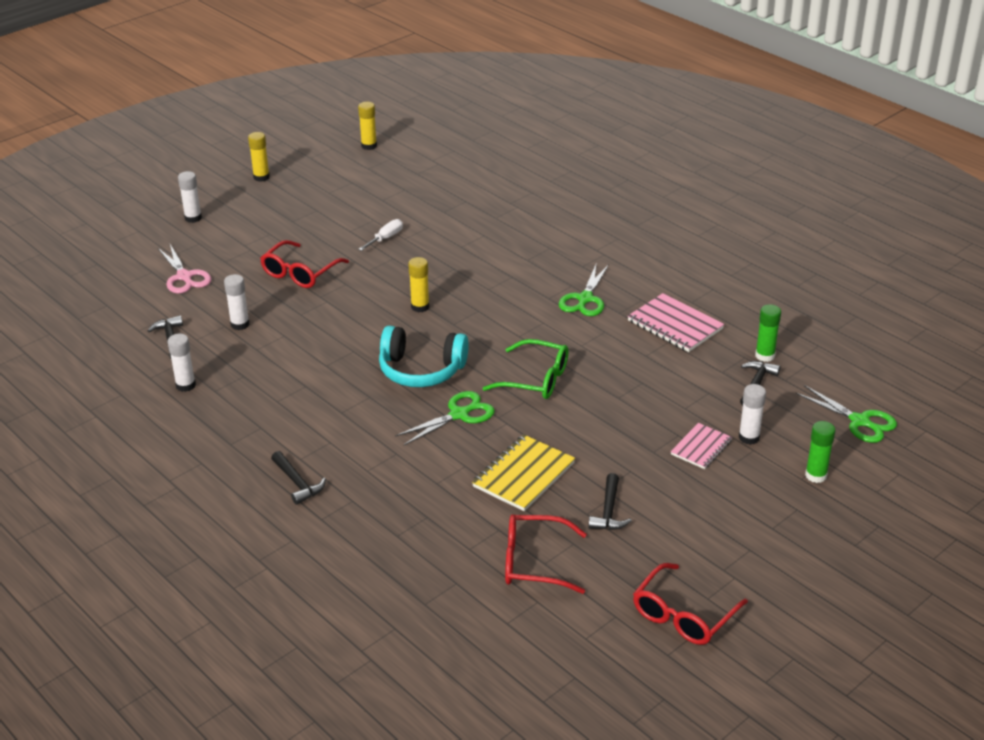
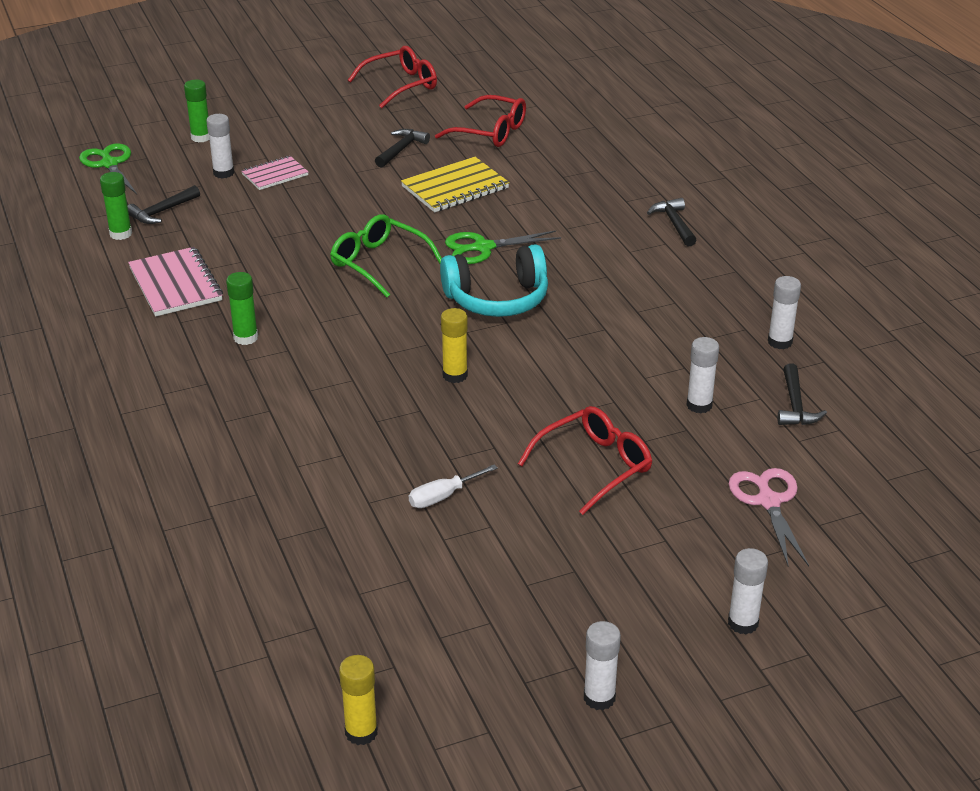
camera: 160 degrees left, 0 degrees up
(261, 177) = (599, 698): yellow glue stick -> white glue stick
(421, 370) = (497, 299): turquoise headphones -> turquoise headphones turned 135 degrees clockwise
(585, 299) = (245, 338): green scissors -> green glue stick

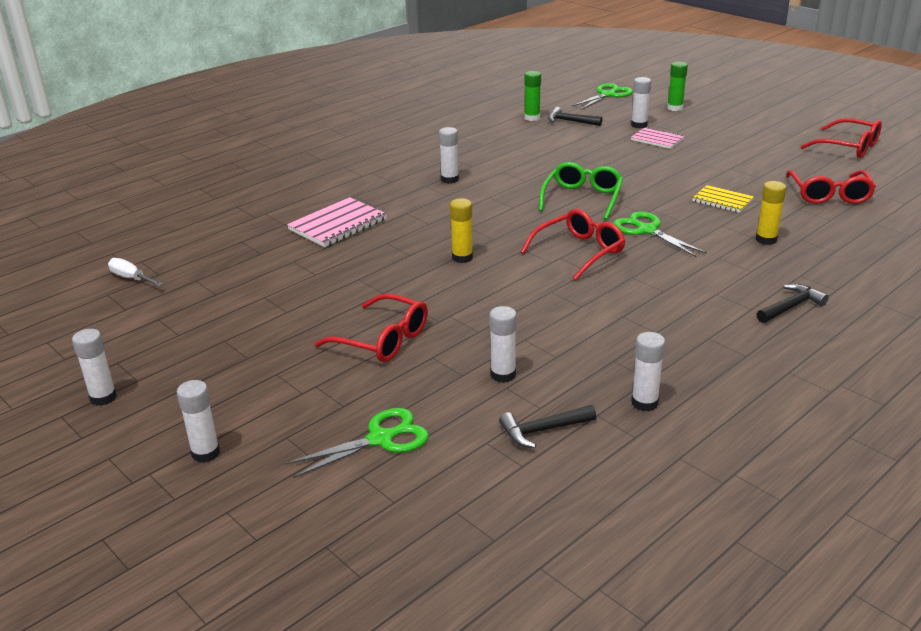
camera: 70 degrees right, 5 degrees down
(175, 284) = (491, 146): pink notebook -> pink notebook (338, 225)
(245, 338) = (449, 179): green glue stick -> white glue stick
(361, 732) = (60, 312): yellow glue stick -> yellow glue stick (766, 240)
(401, 149) = (751, 169): black hammer -> none
(443, 496) = (312, 286): white screwdriver -> white screwdriver (131, 278)
(455, 187) = (722, 201): yellow notebook -> yellow notebook, size x0.63
(497, 299) = (579, 252): turquoise headphones -> red glasses
(768, 501) = (381, 439): pink scissors -> green scissors

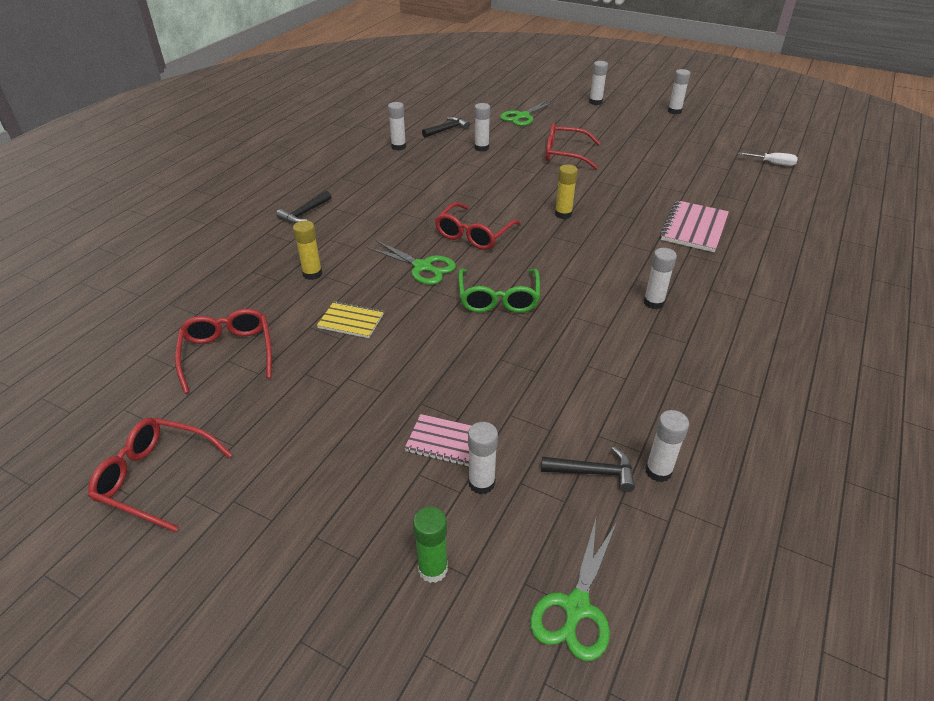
camera: 160 degrees right, 10 degrees up
(532, 118) = (658, 471): green glue stick -> white glue stick

